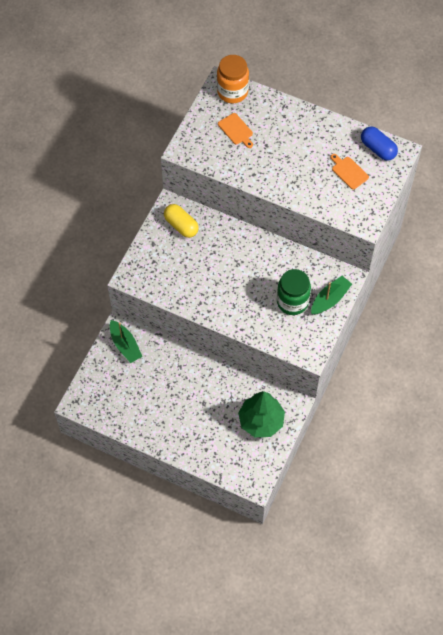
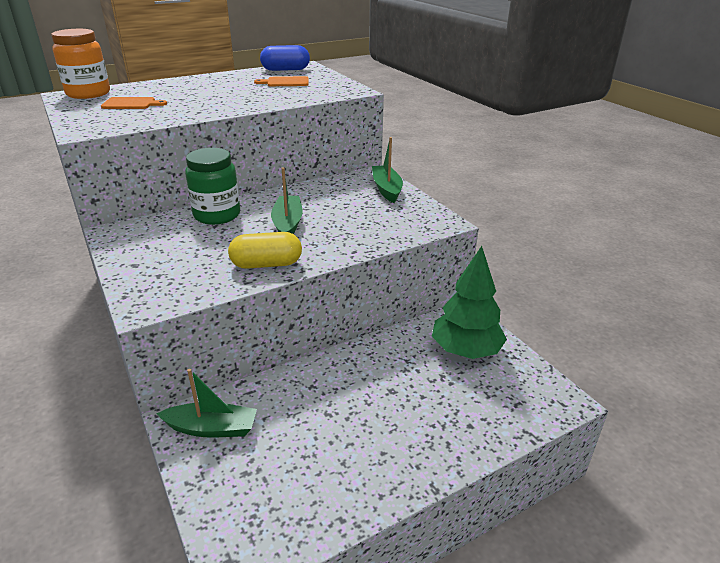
camera: 55 degrees left, 30 degrees down
(181, 225) = (151, 235): yellow capsule -> yellow capsule (266, 264)
(244, 278) = (287, 224): none -> green boat
(292, 302) = (361, 208): green jar -> green jar (217, 215)

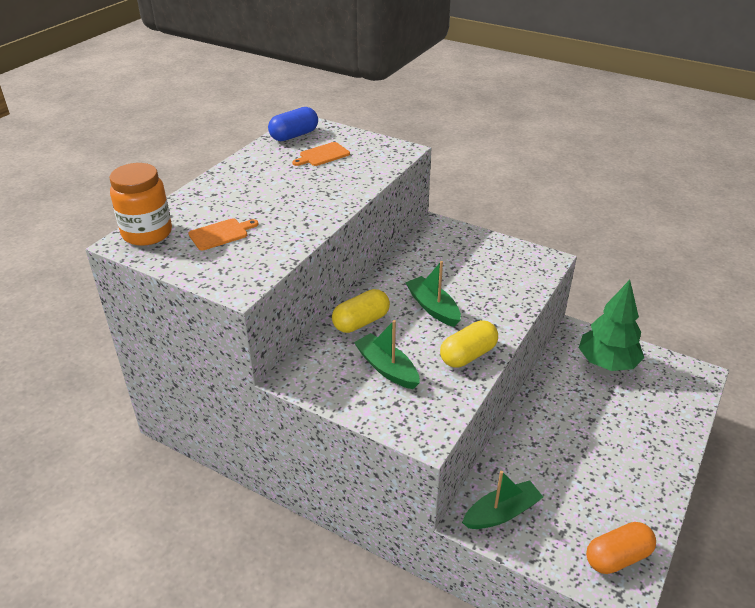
camera: 30 degrees left, 5 degrees up
(217, 215) = (361, 322): green jar -> yellow capsule
(269, 525) = (617, 557): none -> orange capsule
(386, 189) = (467, 239): green boat -> green boat (387, 368)

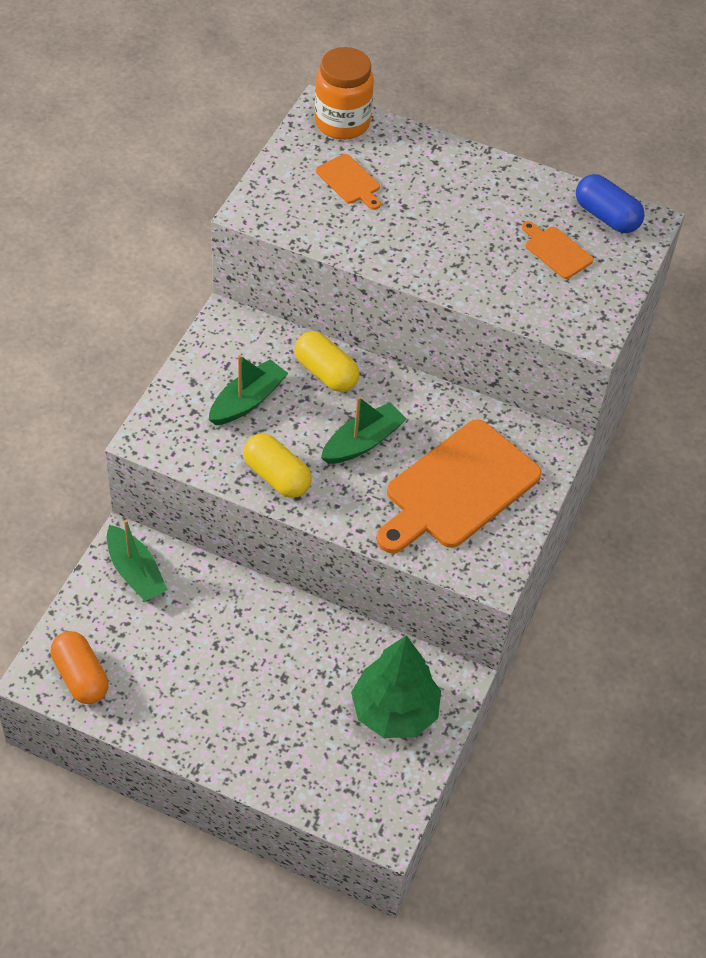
camera: 80 degrees right, 15 degrees up
(474, 267) = (458, 488): none -> orange cutting board

